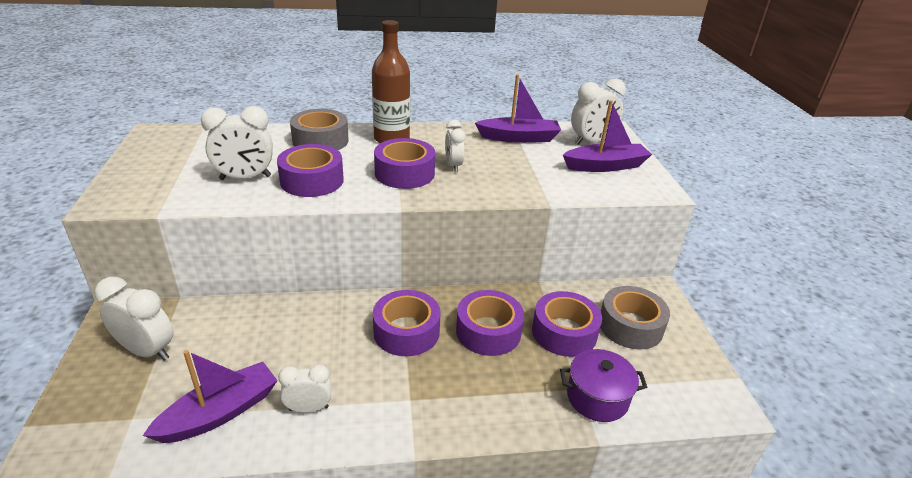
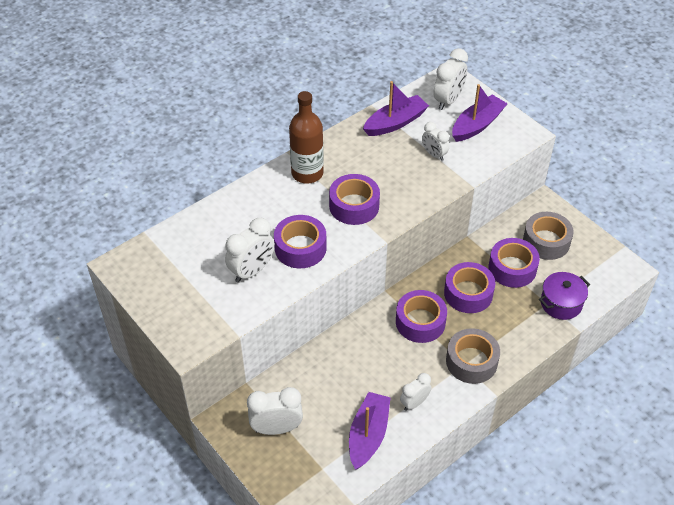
camera: 30 degrees left, 15 degrees up
(320, 141) = (257, 203): grey tape -> grey tape (471, 361)
(453, 165) = (378, 179): white clock -> white clock (434, 154)

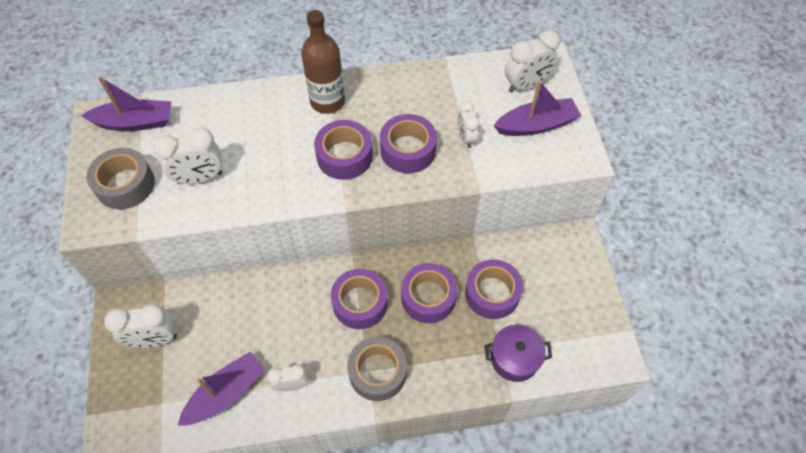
camera: 30 degrees right, 10 degrees up
(276, 428) = (154, 339): white clock -> white clock turned 150 degrees clockwise
(300, 248) = (261, 176): purple tape -> purple tape (408, 150)
(395, 123) = (453, 86): purple boat -> purple boat (135, 122)
(546, 241) = (549, 282): grey tape -> grey tape (125, 184)

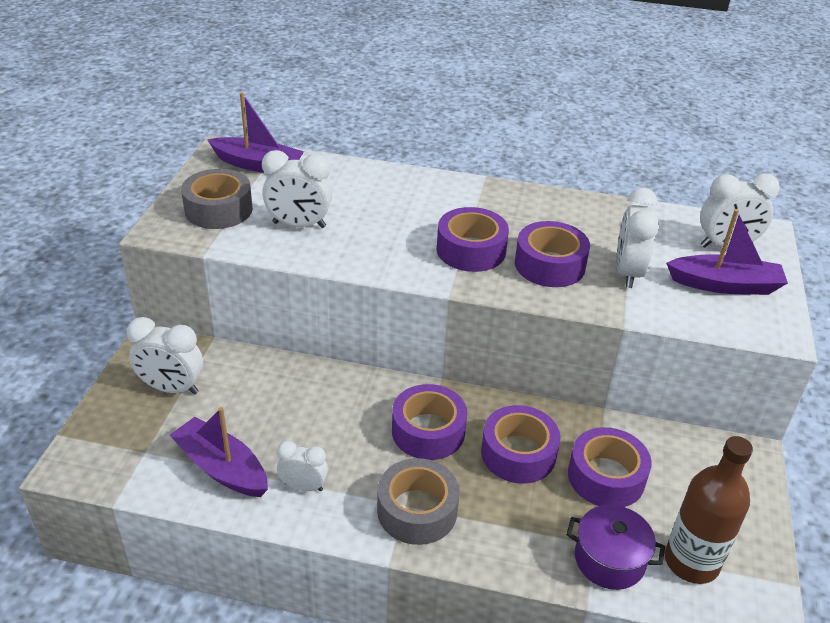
camera: 20 degrees right, 20 degrees down
(226, 393) = (222, 468): purple boat -> purple boat turned 120 degrees counterclockwise
(327, 101) = (474, 200): brown bottle -> brown bottle (691, 562)
(466, 137) = (628, 273): white clock -> white clock, size x1.57

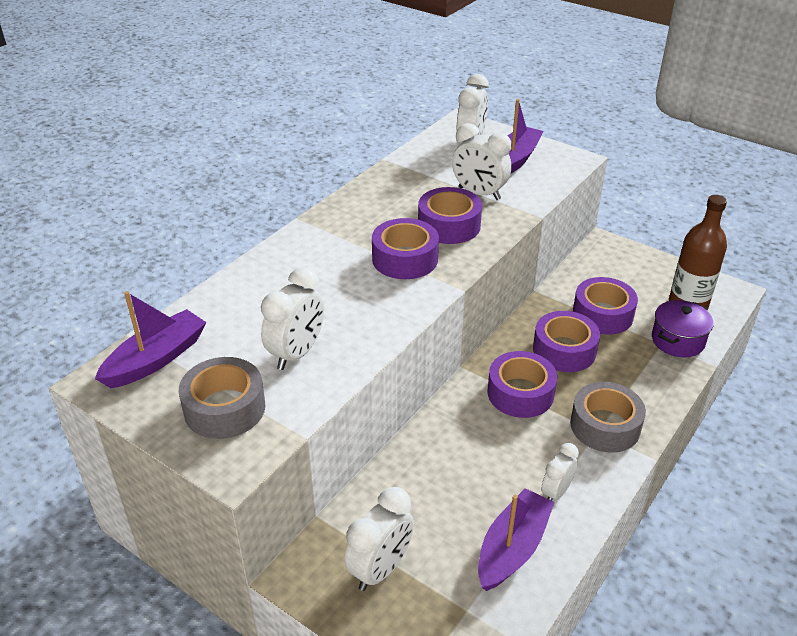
camera: 65 degrees left, 0 degrees up
(222, 468) = (512, 548): purple boat -> purple boat turned 150 degrees clockwise

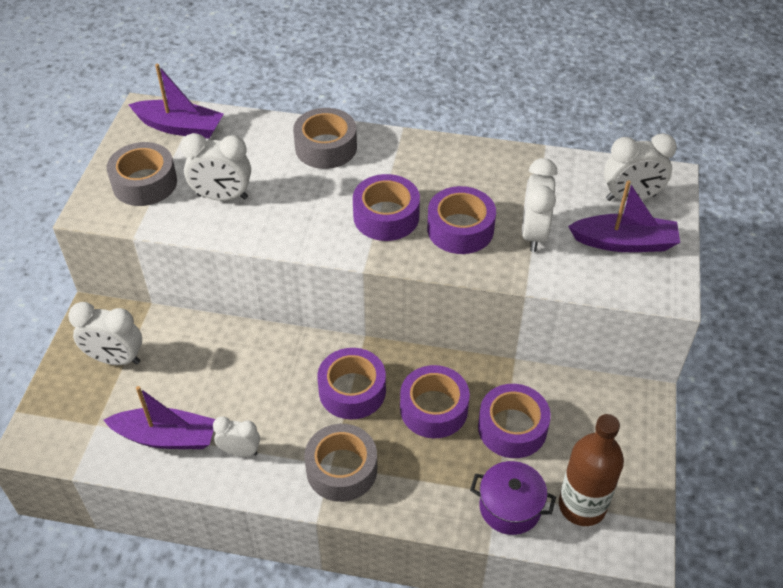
camera: 65 degrees right, 10 degrees up
(283, 268) = (326, 147): none -> grey tape

